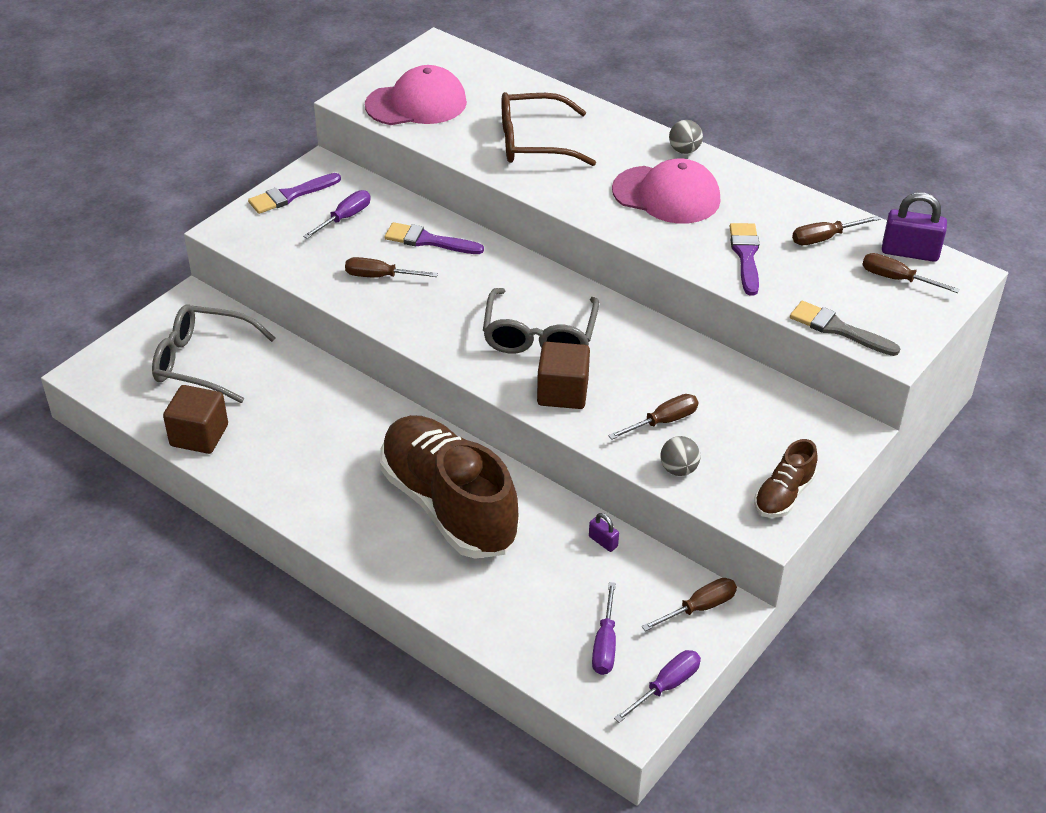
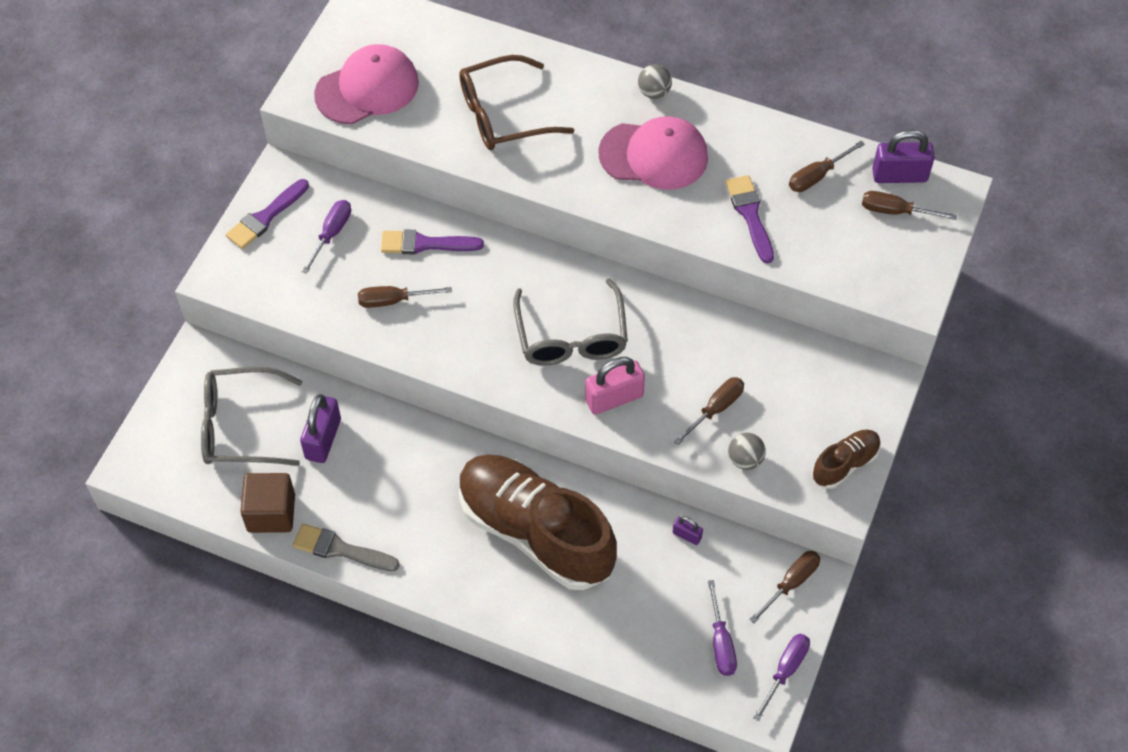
camera: 15 degrees left, 15 degrees up
(275, 388) = (323, 439): none -> purple padlock
(562, 392) = (614, 398): brown cube -> pink padlock
(783, 495) = (845, 464): brown shoe -> brown shoe turned 150 degrees counterclockwise
(838, 329) = (857, 285): grey brush -> grey brush (340, 549)

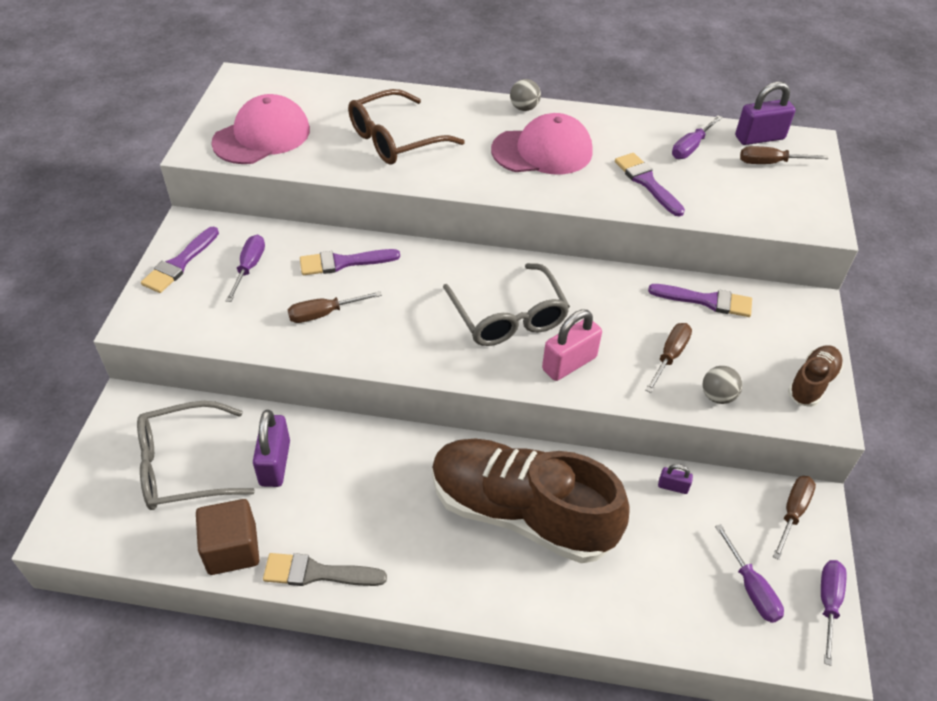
camera: 15 degrees left, 10 degrees down
(779, 354) = (706, 301): none -> purple brush
(817, 176) = (691, 147): brown screwdriver -> purple screwdriver

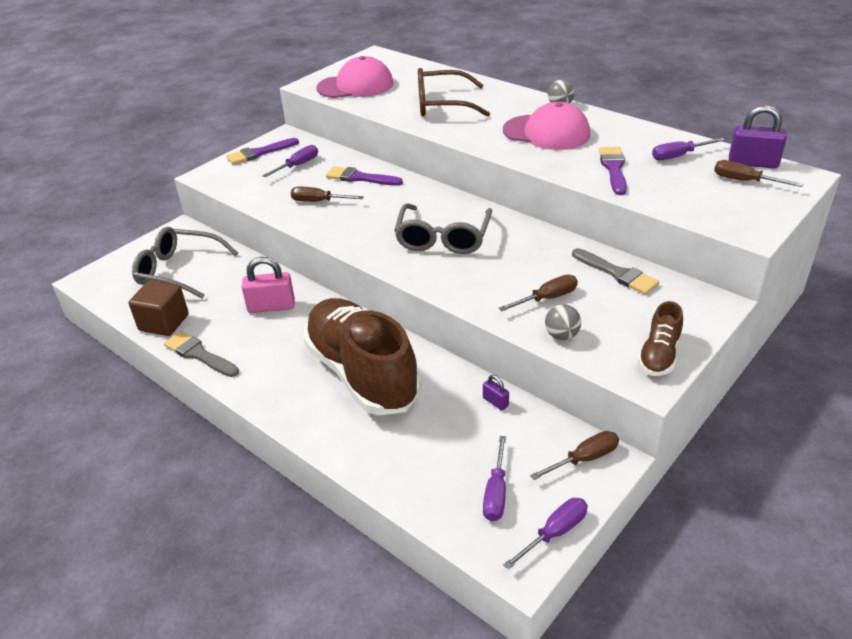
camera: 35 degrees right, 10 degrees down
(275, 463) = (232, 287): purple padlock -> none
(569, 363) = (460, 278): pink padlock -> pink padlock (271, 306)
(706, 301) = (617, 273): purple brush -> grey brush
(812, 383) = (659, 355): brown shoe -> brown shoe turned 135 degrees clockwise

